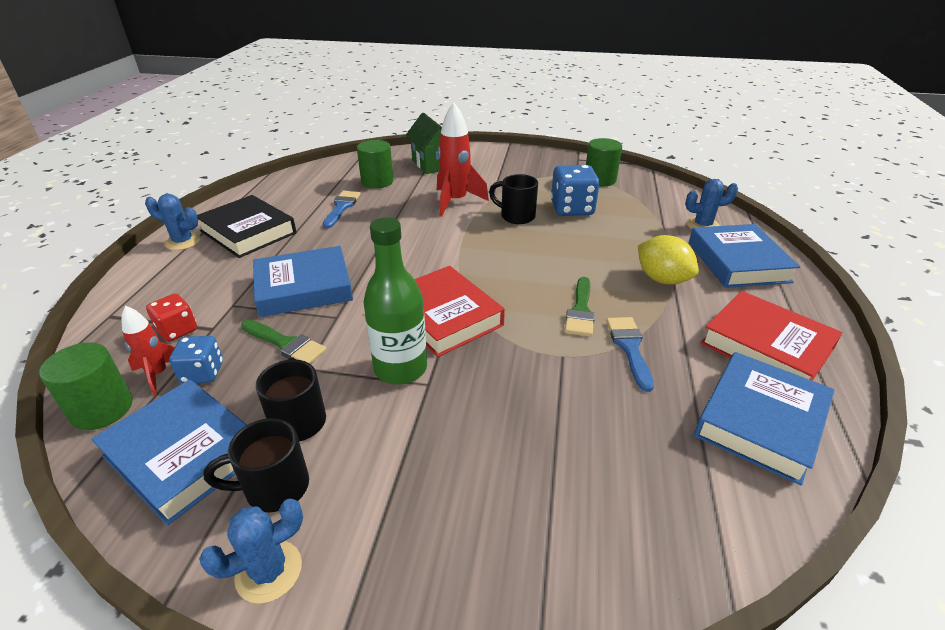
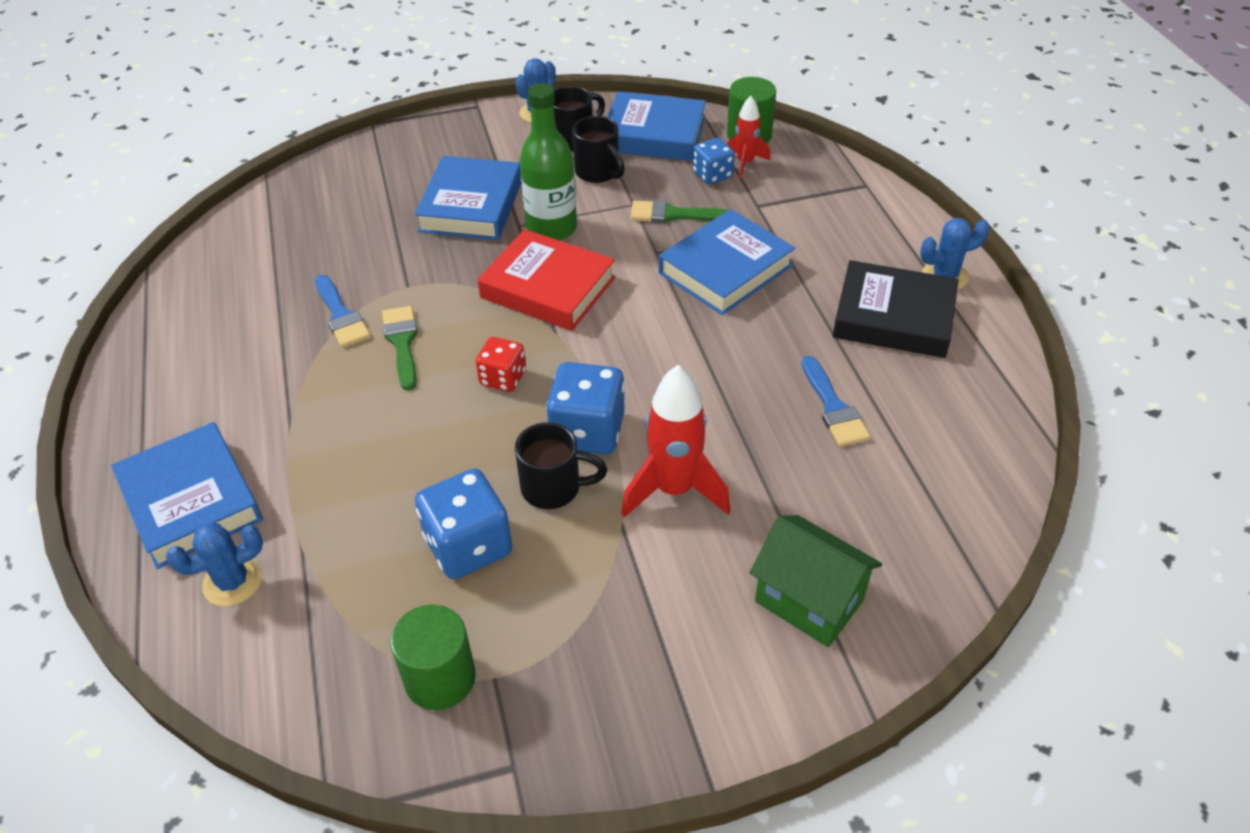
camera: 155 degrees right, 10 degrees up
(177, 330) = (784, 194): red dice -> red dice (503, 378)
(377, 182) = (851, 495): green cylinder -> none
(481, 232) = (587, 431): none -> blue dice
(662, 279) = (306, 426): yellow lemon -> none
(760, 421) = (220, 284): blue book -> blue book (471, 206)
(766, 346) = (191, 364): red book -> none

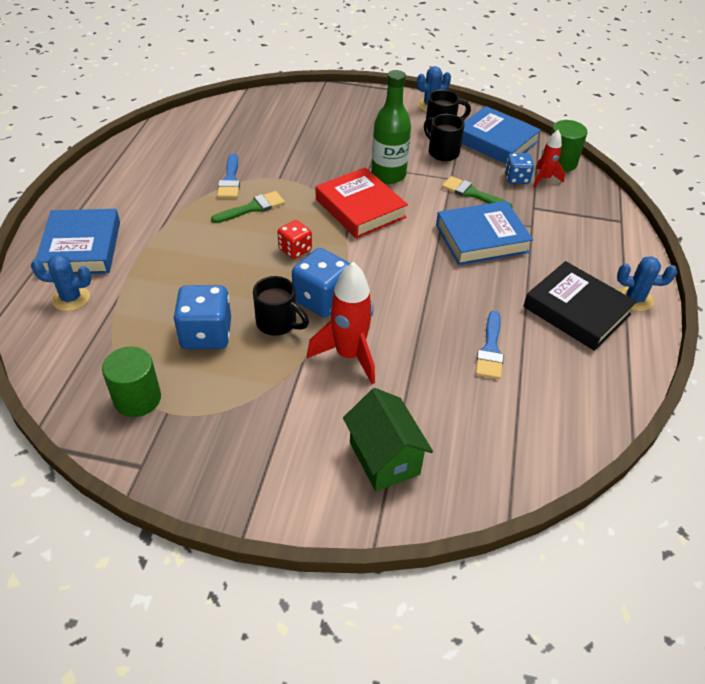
camera: 25 degrees right, 0 degrees up
(402, 343) = (252, 208): green brush -> green brush turned 45 degrees clockwise
(471, 206) = (349, 145): blue book -> none
(598, 172) = (442, 152): black mug -> black mug turned 150 degrees clockwise

